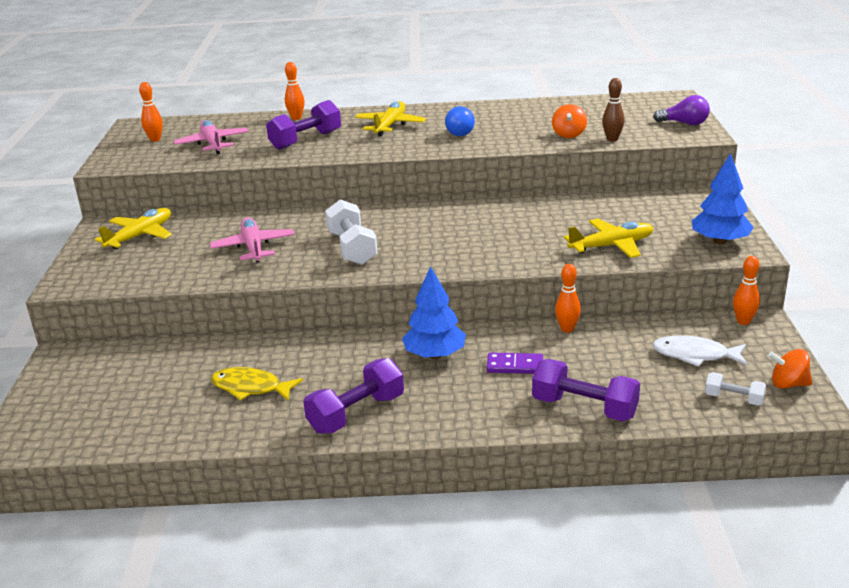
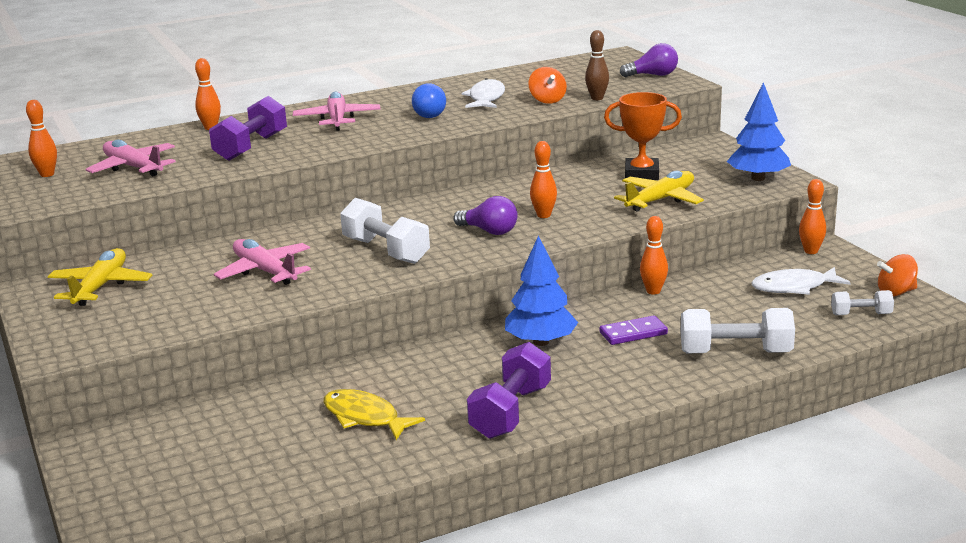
camera: 25 degrees left, 5 degrees down
(251, 388) = (365, 417): yellow fish -> yellow fish turned 45 degrees clockwise
(390, 125) = (337, 119): yellow plane -> pink plane
(444, 247) = (489, 231): none -> purple light bulb
(501, 241) = (543, 215): none -> orange bowling pin
(522, 124) = (486, 98): none -> white fish
(584, 408) = (735, 352): purple dumbbell -> white dumbbell
(619, 217) = (642, 174): none -> orange trophy

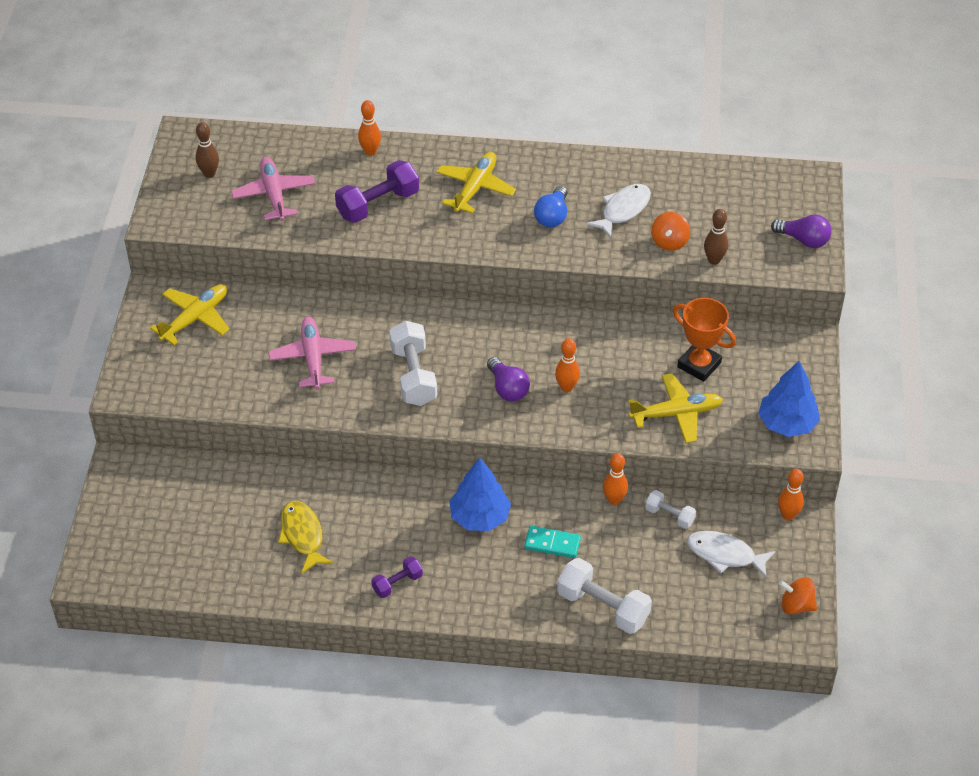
camera: 30 degrees right, 25 degrees up
(47, 174) = (209, 174): orange bowling pin -> brown bowling pin
(337, 119) = (475, 188): pink plane -> yellow plane
(511, 412) = (397, 583): purple dumbbell -> purple dumbbell, size x0.55
(633, 333) = (552, 543): purple domino -> turquoise domino
(861, 314) = (740, 616): white dumbbell -> white dumbbell (669, 516)

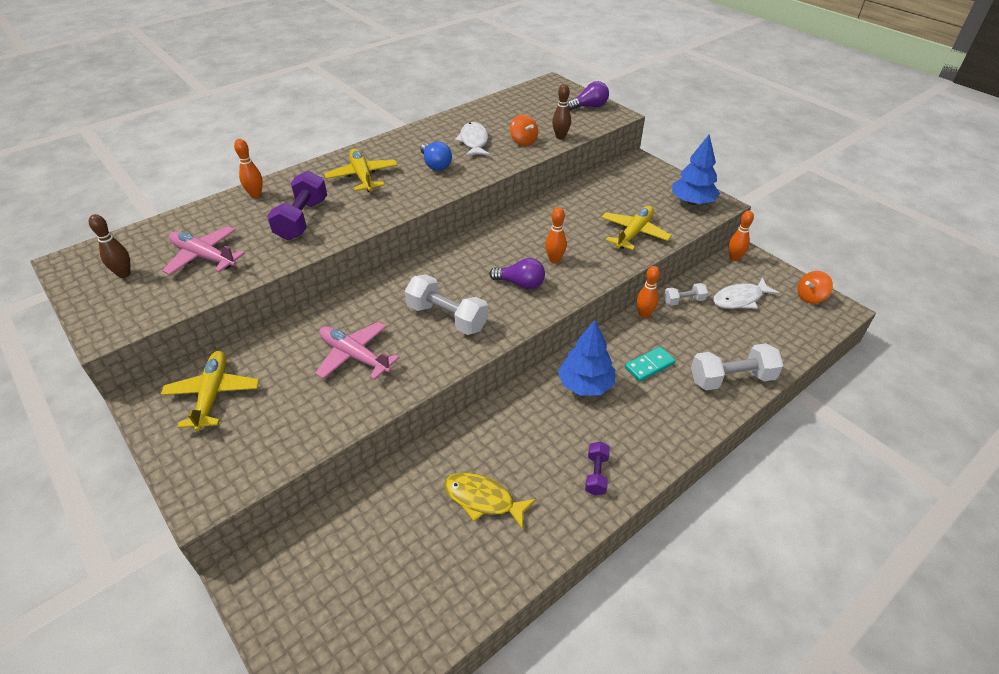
camera: 45 degrees left, 5 degrees down
(699, 365) = (606, 203): orange trophy -> none

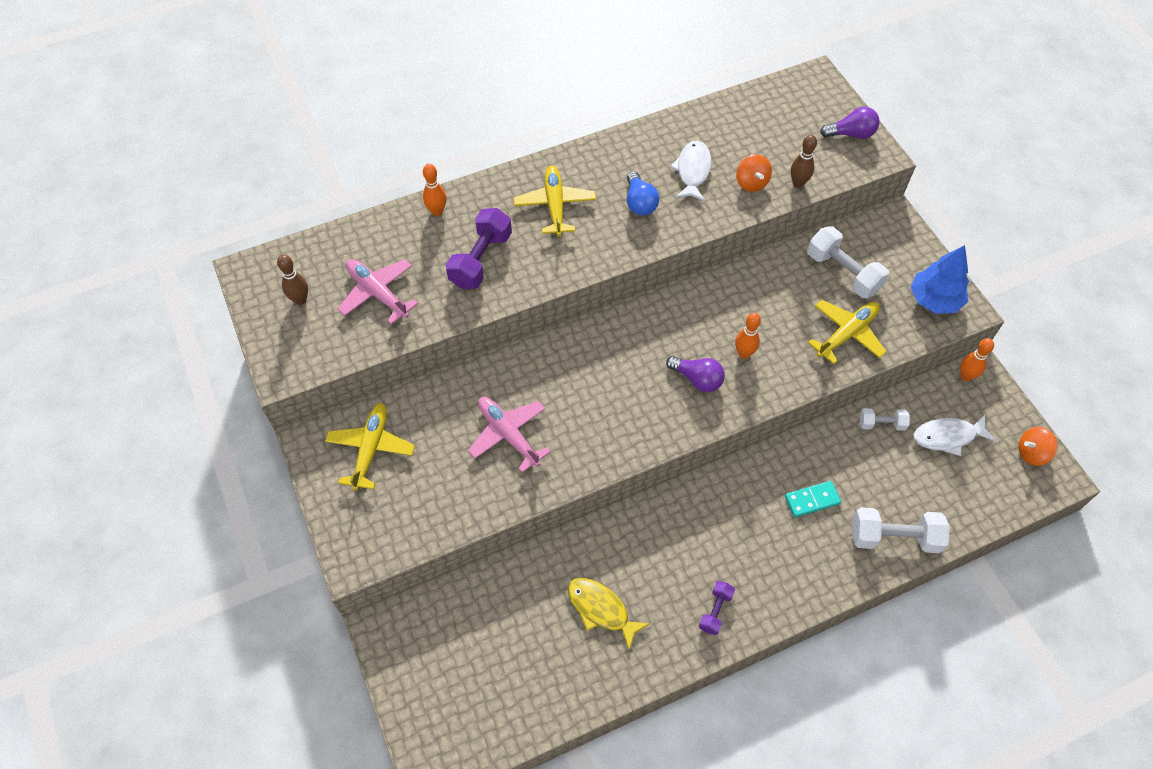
camera: 15 degrees right, 15 degrees up
(447, 317) = (609, 407): white dumbbell -> white dumbbell (843, 272)
(585, 384) = (736, 507): blue tree -> none
(644, 314) = (829, 432): orange bowling pin -> none

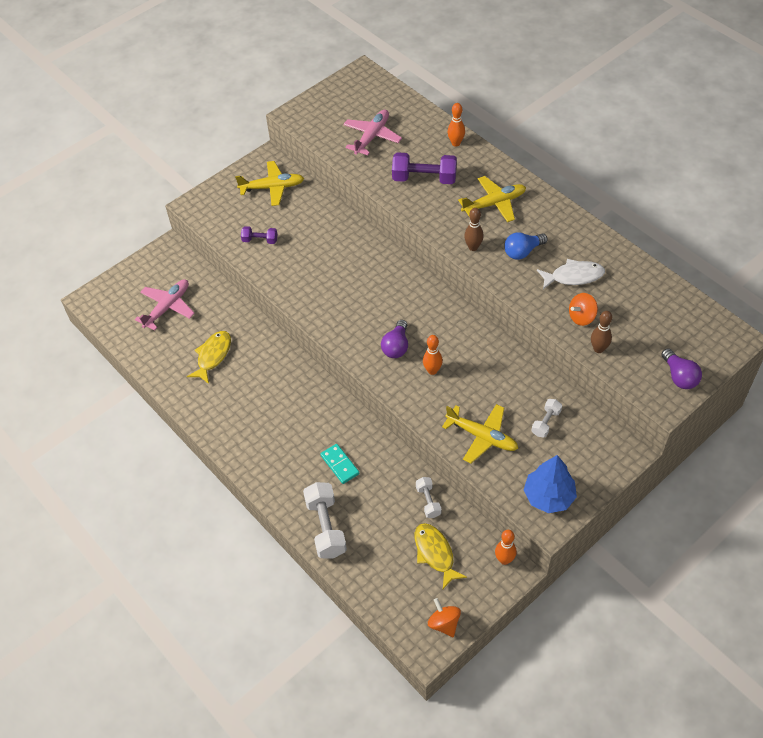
camera: 75 degrees right, 5 degrees down
(300, 300) = (350, 103): brown bowling pin -> brown bowling pin (473, 247)
(508, 434) = (308, 252): pink plane -> pink plane (167, 307)
(715, 611) = (230, 422): purple dumbbell -> purple dumbbell (260, 240)
(843, 272) = (546, 422): white dumbbell -> white dumbbell, size x0.55
(947, 436) = (435, 553): white fish -> yellow fish

